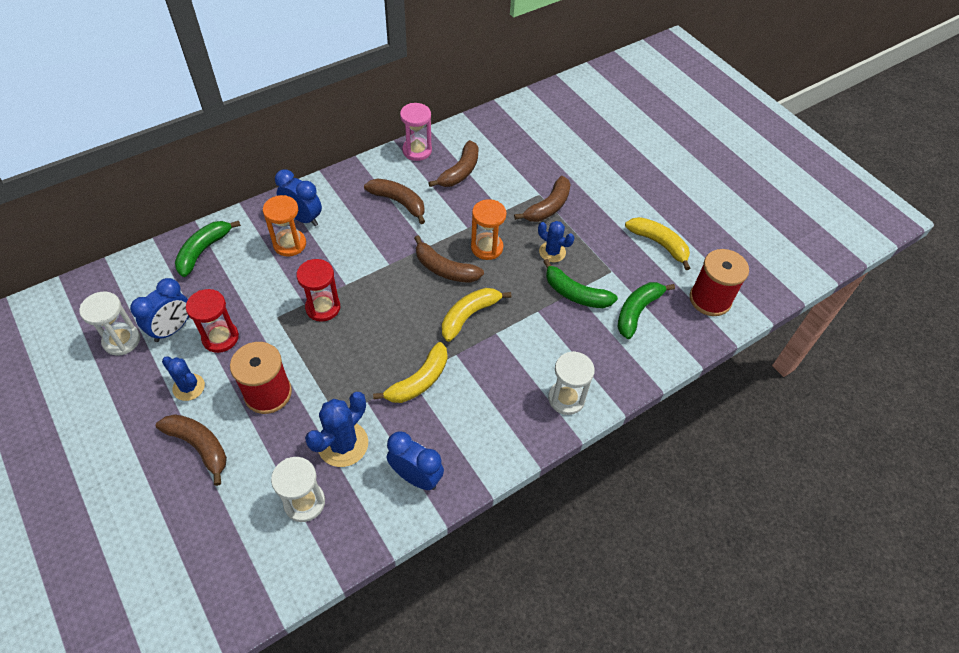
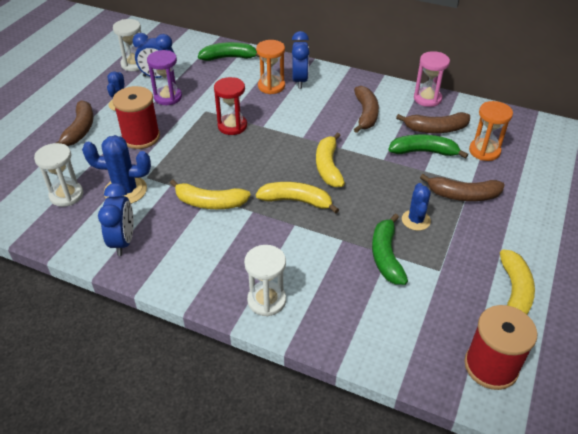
camera: 60 degrees right, 10 degrees down
(220, 338) = (168, 97): red hourglass -> purple hourglass
(445, 269) = (328, 167): brown banana -> yellow banana
(486, 247) = (375, 179): orange hourglass -> orange hourglass (484, 151)
(637, 311) = (412, 310): green banana -> green banana (423, 152)

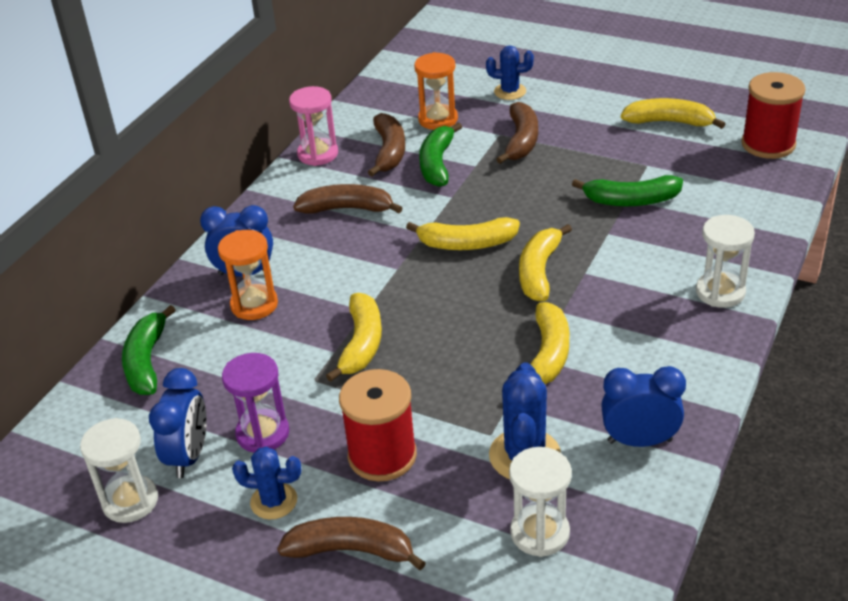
camera: 85 degrees left, 5 degrees down
(232, 126) = (361, 344): red hourglass -> yellow banana
(416, 220) = (568, 177): blue cactus -> blue cactus (510, 91)

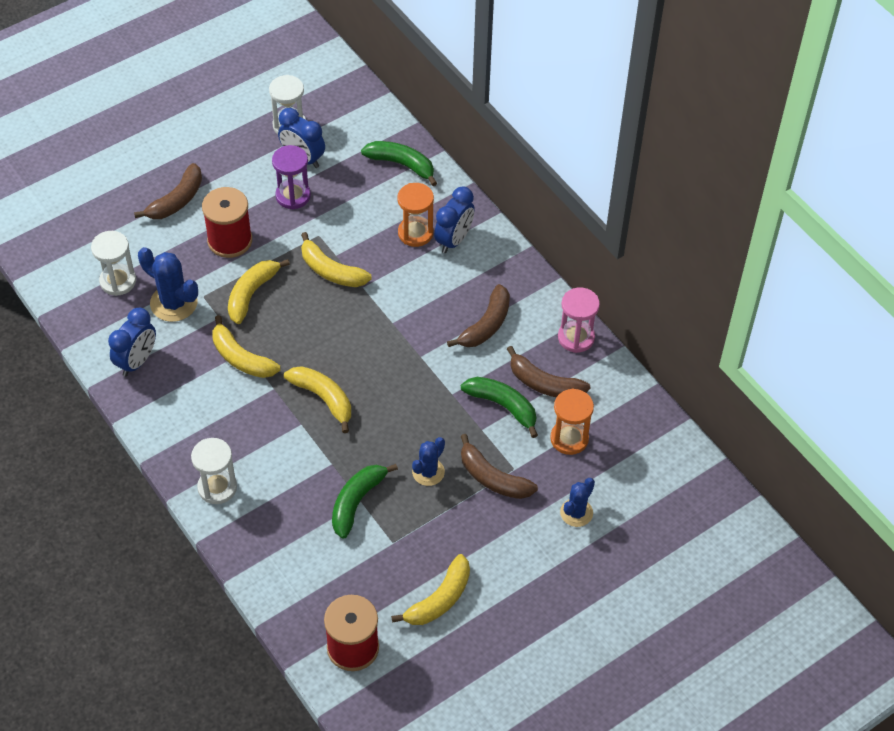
camera: 115 degrees right, 15 degrees up
(274, 501) = (238, 182): blue cactus -> blue cactus (428, 472)
(467, 244) = (387, 374): yellow banana -> yellow banana (252, 294)

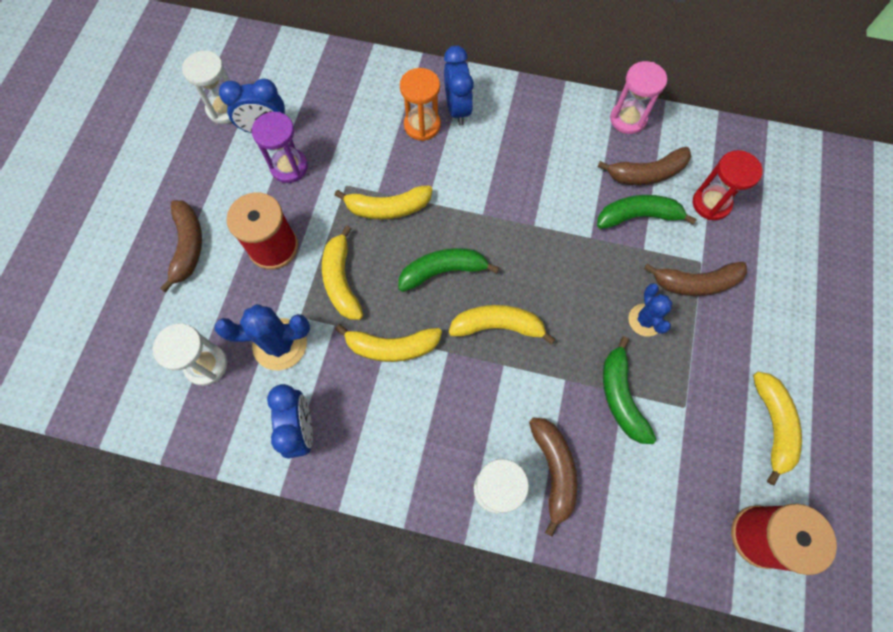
camera: 40 degrees left, 15 degrees up
(401, 164) = (352, 77): green banana -> green banana (443, 271)
(486, 325) = (554, 159): brown banana -> brown banana (553, 470)
(569, 438) = (711, 203): orange hourglass -> red hourglass
(576, 513) = (781, 259): blue cactus -> none

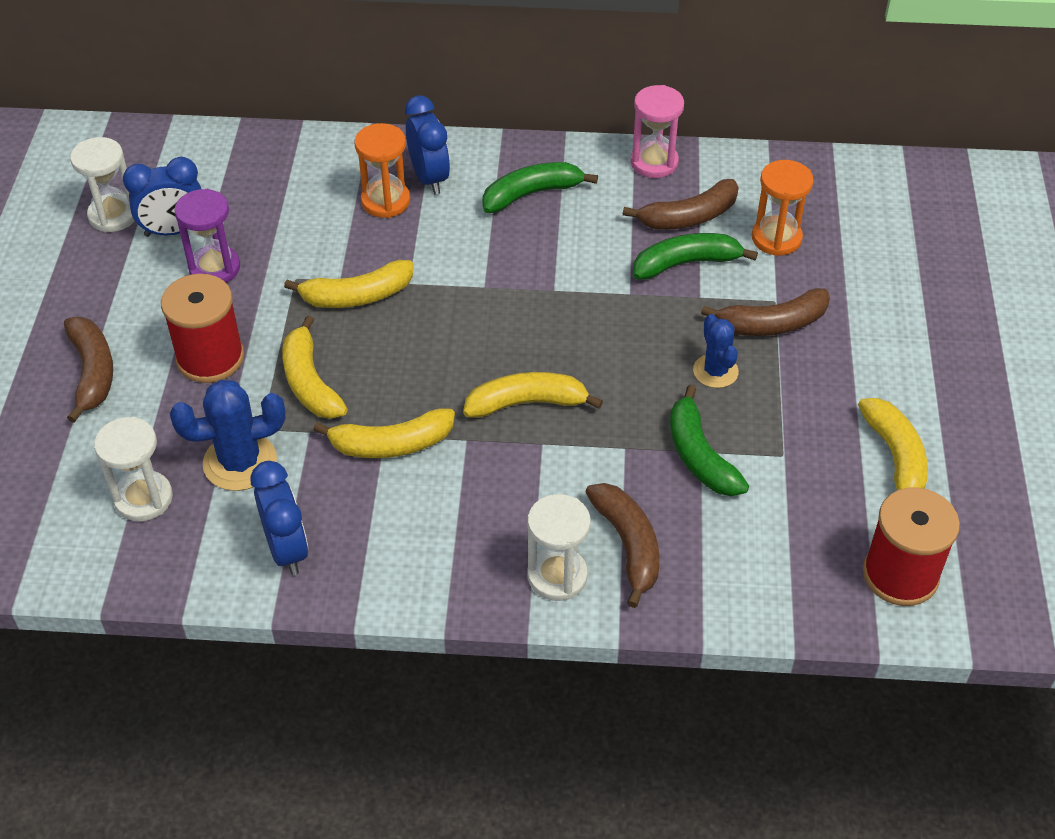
camera: 10 degrees left, 20 degrees down
(443, 271) = (443, 354): green banana -> green banana (531, 194)
(711, 203) = (776, 238): red hourglass -> orange hourglass

